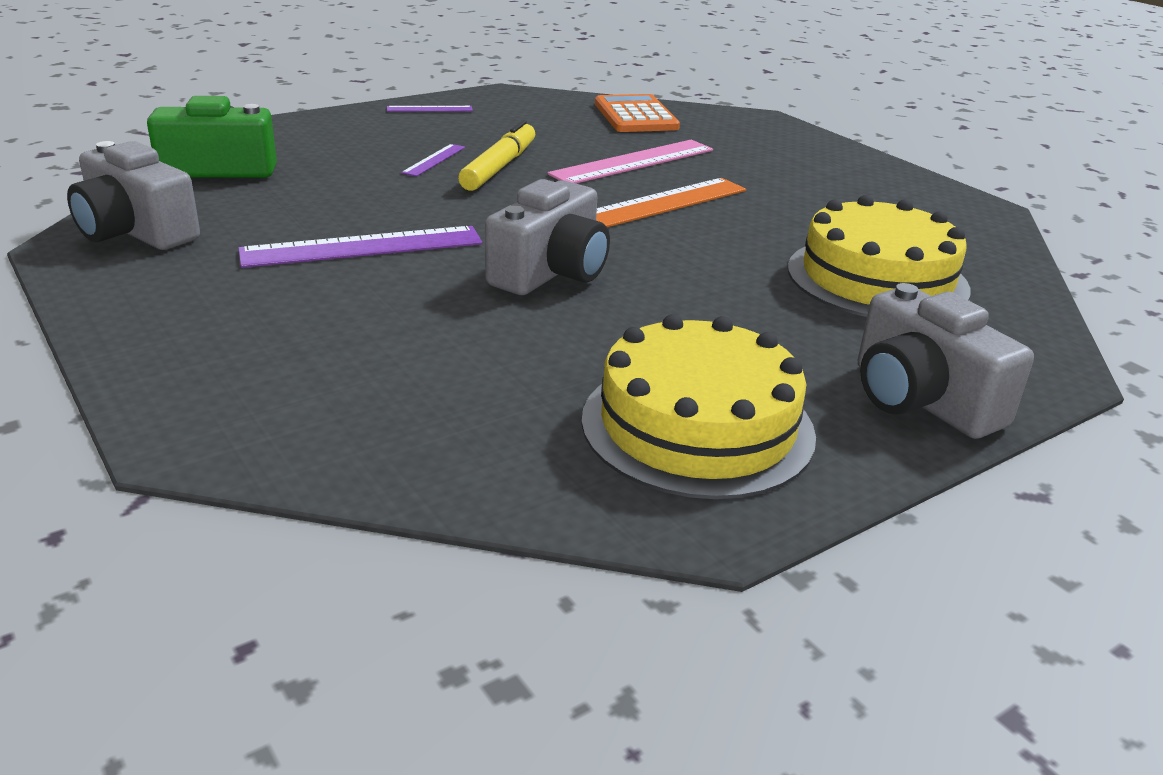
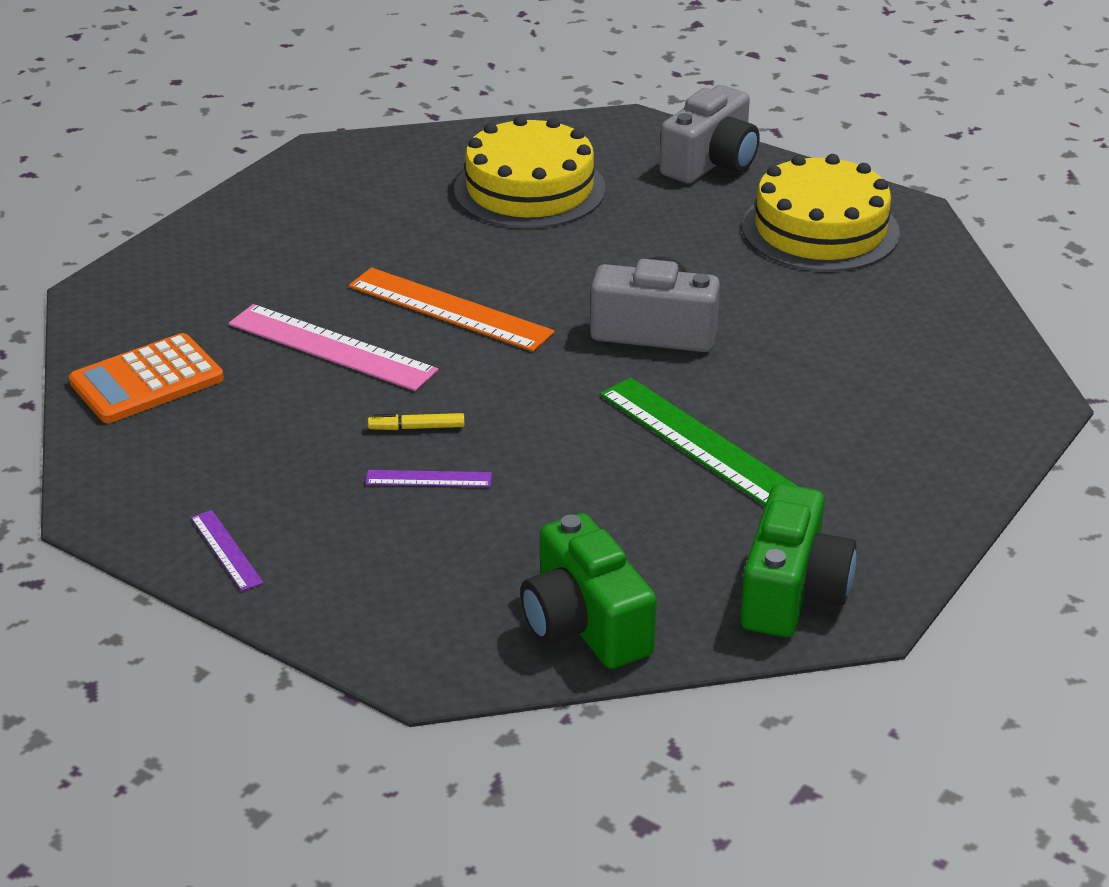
camera: 110 degrees left, 5 degrees up
(136, 232) = (792, 592): grey camera -> green camera
(362, 247) = (696, 441): purple ruler -> green ruler
(499, 167) = (416, 428): yellow marker -> yellow marker, size x0.50

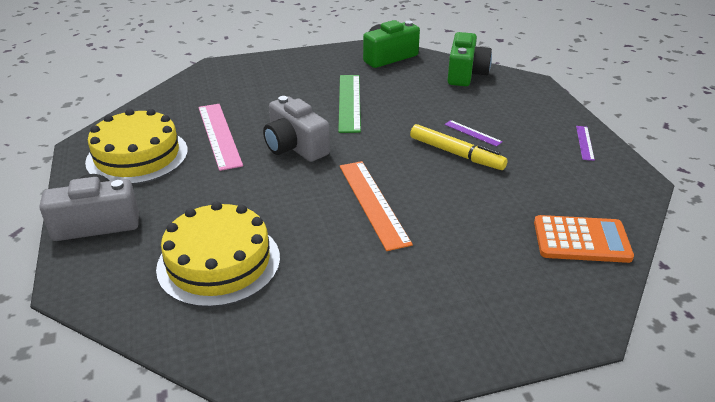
camera: 140 degrees left, 0 degrees up
(331, 347) = (459, 211): pink ruler -> pink ruler (219, 135)
(416, 428) = (456, 154): yellow marker -> yellow marker, size x2.00

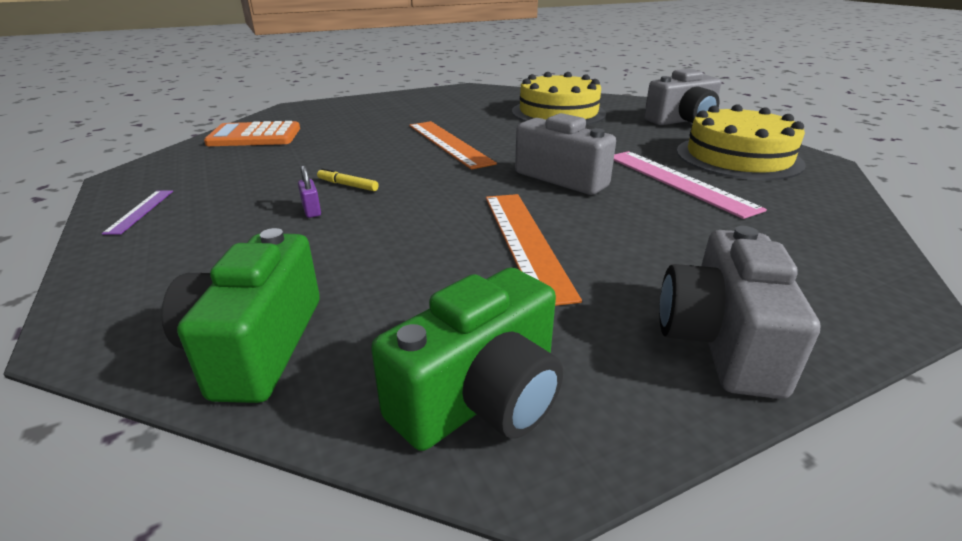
camera: 170 degrees right, 5 degrees down
(299, 62) = (720, 340): none -> grey camera
(349, 102) = (525, 242): green ruler -> orange ruler
(456, 154) = (347, 185): yellow marker -> yellow marker, size x0.50
(472, 133) = (311, 211): purple ruler -> purple padlock

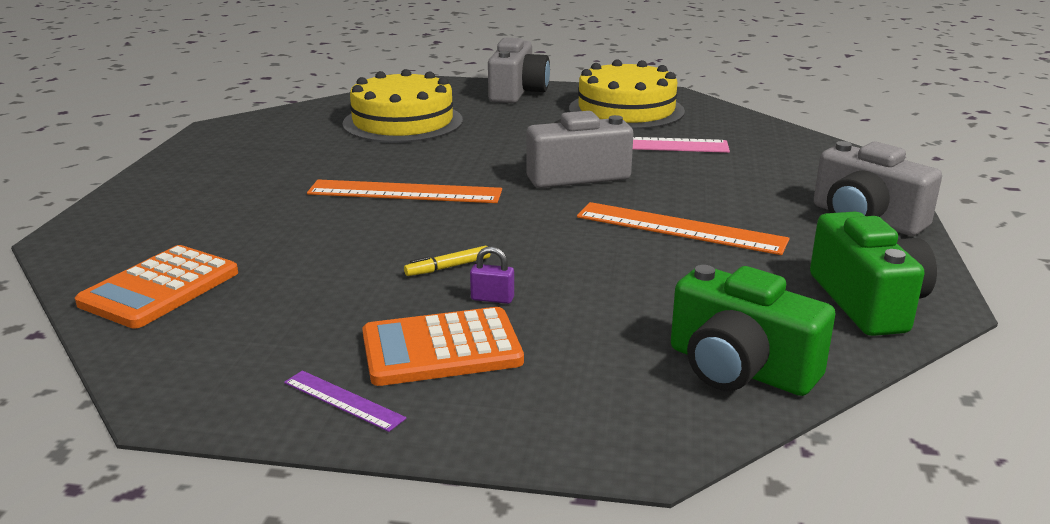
camera: 55 degrees left, 5 degrees down
(223, 217) = (441, 348): none -> orange calculator

